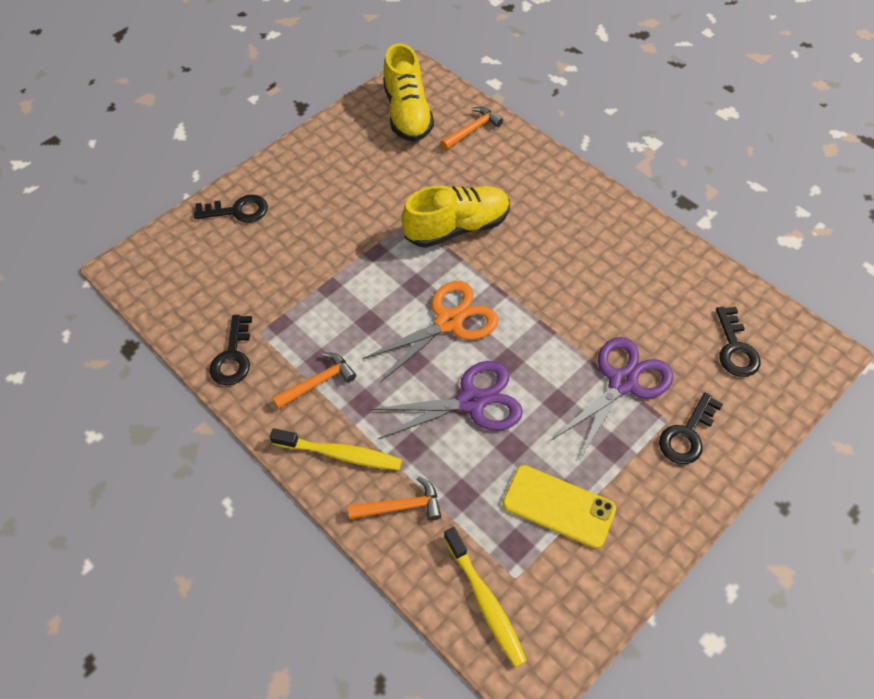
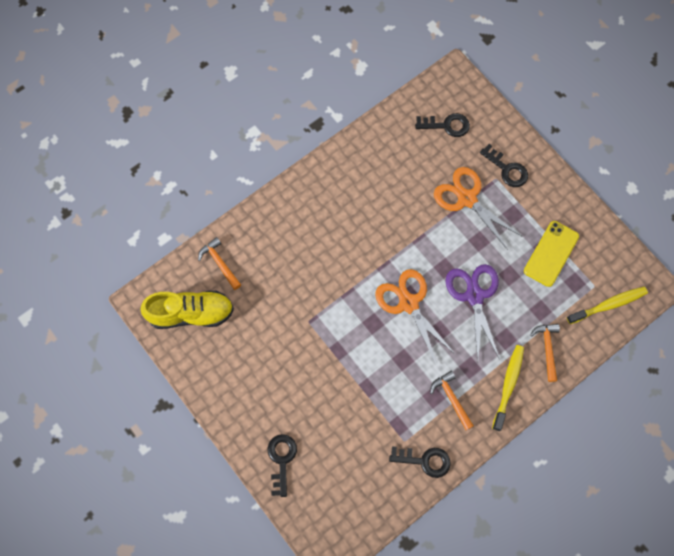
camera: 85 degrees left, 15 degrees up
(457, 227) = (322, 287): yellow shoe -> none
(622, 382) = (467, 199): purple scissors -> orange scissors

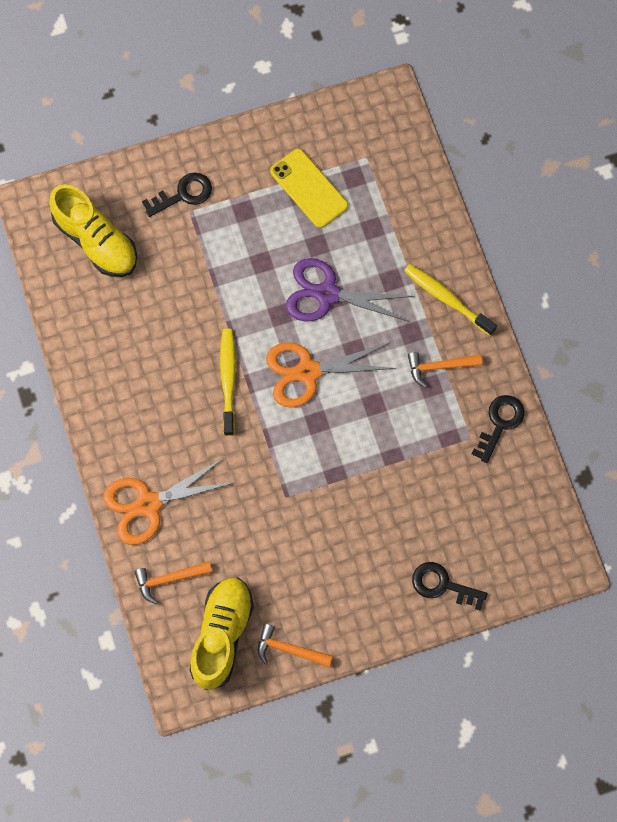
camera: 70 degrees left, 0 degrees up
(446, 125) = (96, 241): black key -> yellow shoe
(467, 199) = (202, 255): orange scissors -> orange scissors (148, 504)
(547, 349) = (420, 239): orange hammer -> orange hammer (289, 649)
(608, 305) = (394, 152): yellow toothbrush -> yellow toothbrush (228, 379)

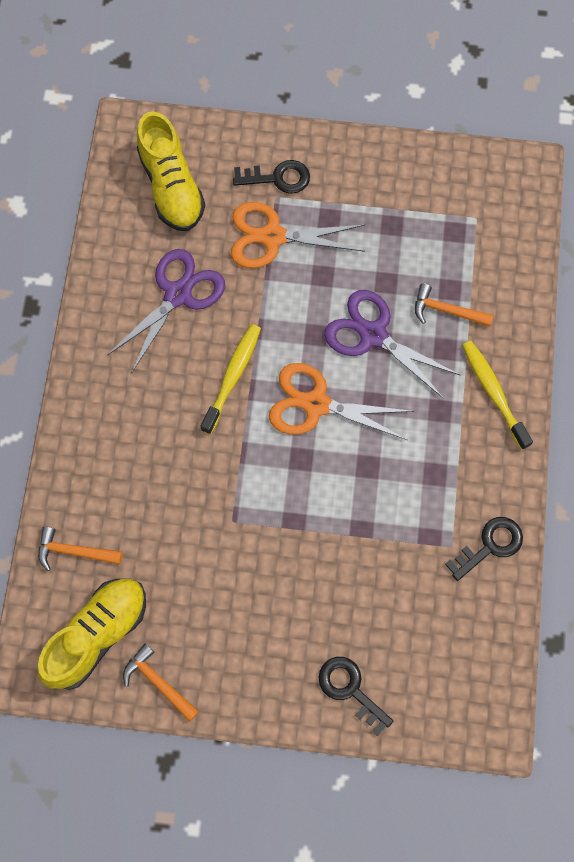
camera: 25 degrees right, 0 degrees up
(148, 331) = (178, 294): none -> purple scissors
(148, 504) = (92, 466): orange scissors -> orange scissors (273, 237)
(309, 188) = (404, 224): yellow phone -> none
(439, 367) = (453, 458): orange hammer -> orange hammer (446, 311)

